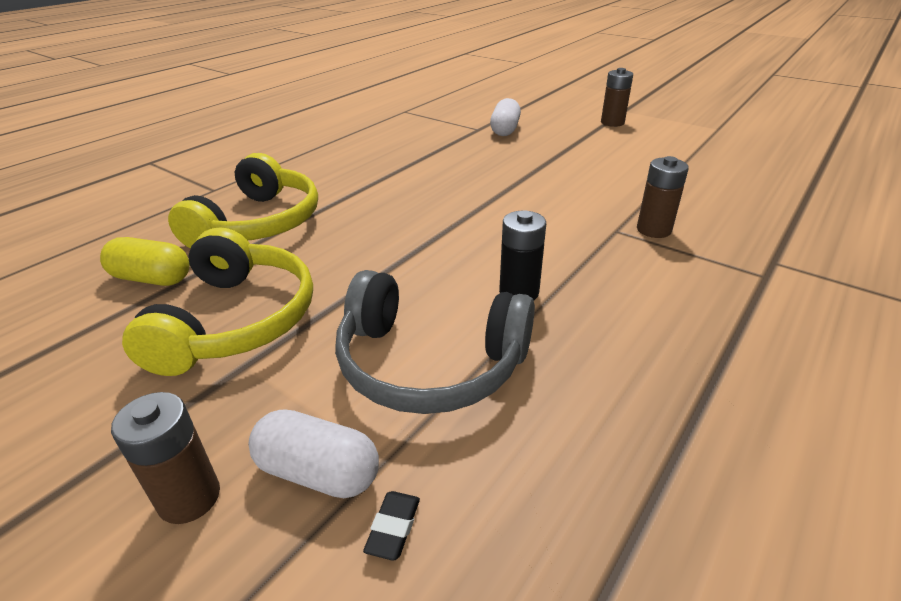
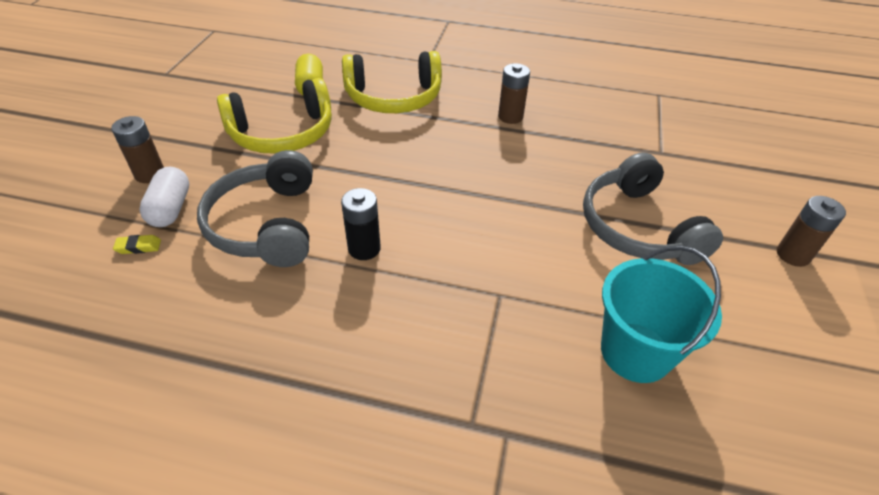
camera: 65 degrees right, 10 degrees up
(393, 528) = (138, 247): black eraser -> yellow eraser
(505, 130) = (677, 171): white capsule -> none
(560, 158) = (637, 227): none -> grey headphones
(653, 230) = (518, 324): brown battery -> brown battery (510, 117)
(692, 192) = (635, 352): none -> turquoise bucket

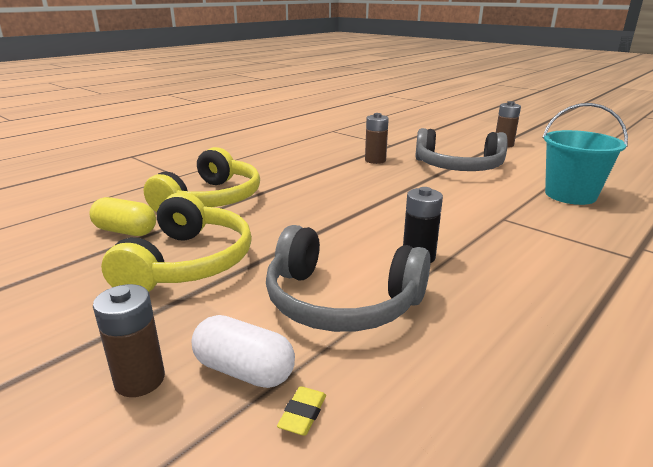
camera: 60 degrees left, 20 degrees down
(510, 117) = (302, 169): brown battery -> brown battery (375, 160)

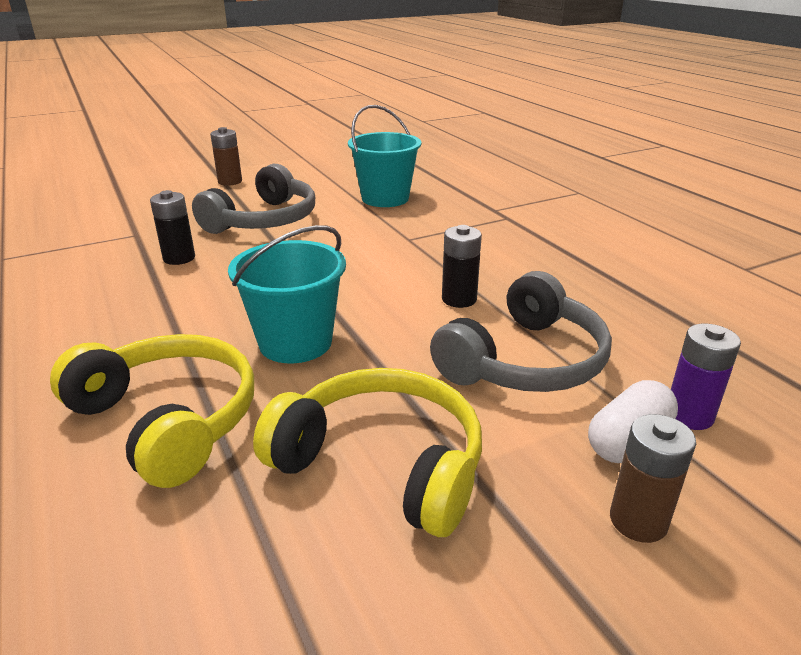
camera: 70 degrees left, 5 degrees up
(126, 231) = (217, 535): yellow capsule -> none
(302, 414) = (689, 415): yellow eraser -> purple battery
(304, 211) = (295, 342): none -> turquoise bucket
(375, 160) = (179, 258): brown battery -> black battery

